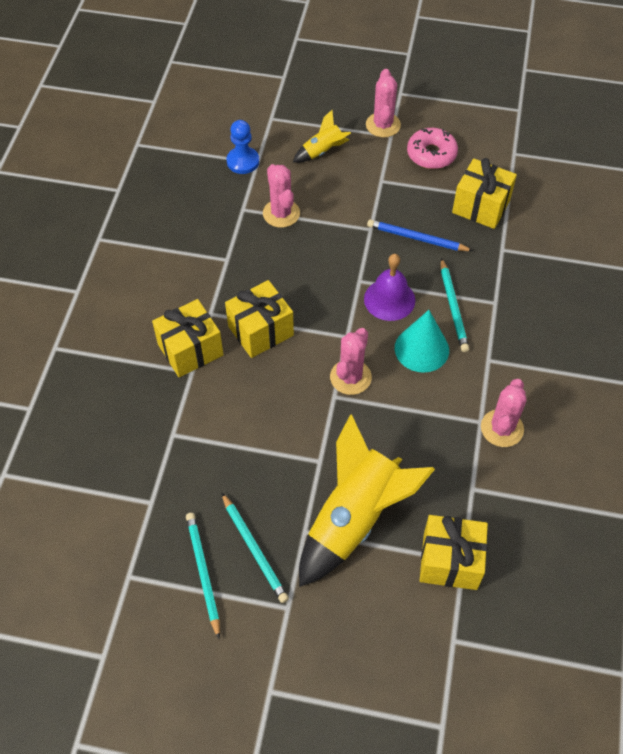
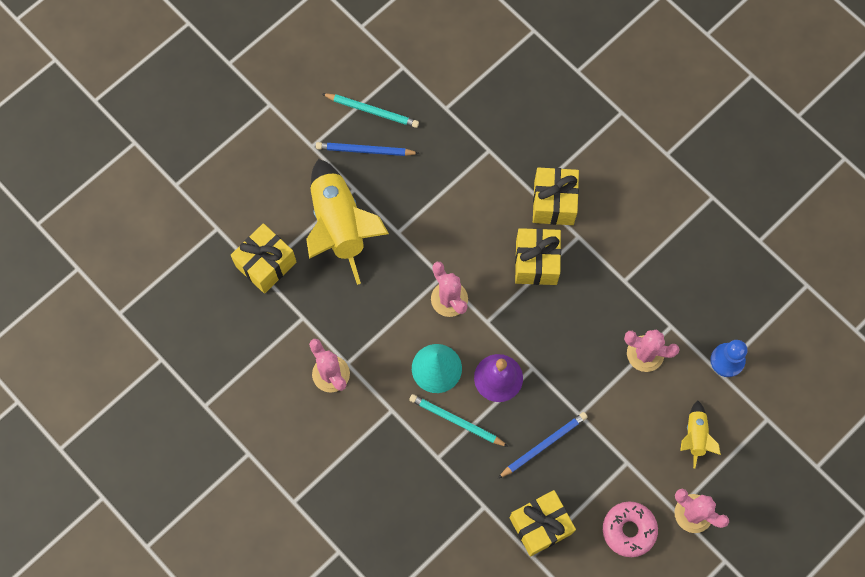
camera: 125 degrees right, 15 degrees up
(254, 549) = (365, 150): turquoise pencil -> blue pencil

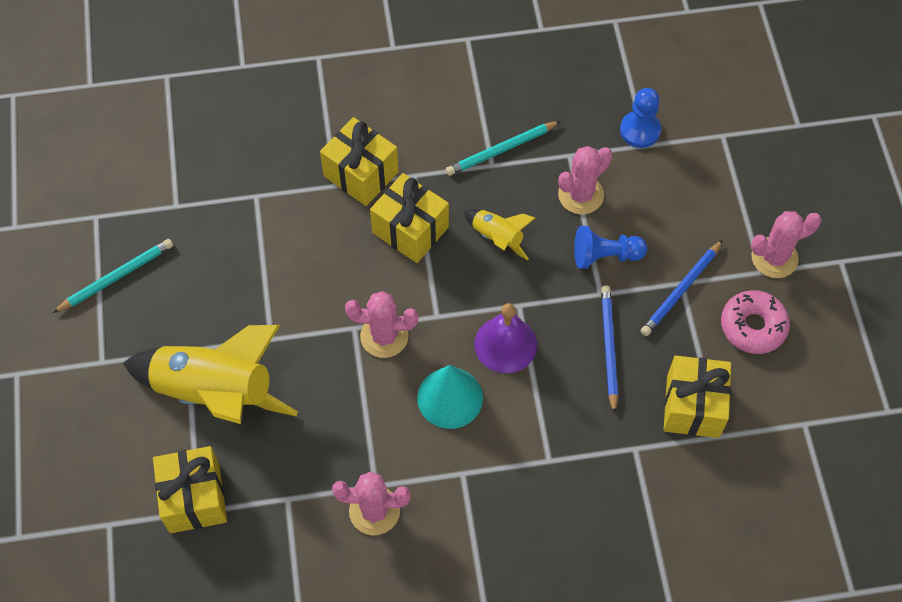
camera: 55 degrees left, 10 degrees down
(365, 150) = (154, 312): blue pencil -> blue pencil (681, 290)
(456, 421) = (522, 415): turquoise pencil -> turquoise pencil (501, 150)
(610, 399) = (605, 256): none -> blue pawn
(695, 436) = (696, 206): yellow rocket -> yellow rocket (497, 238)

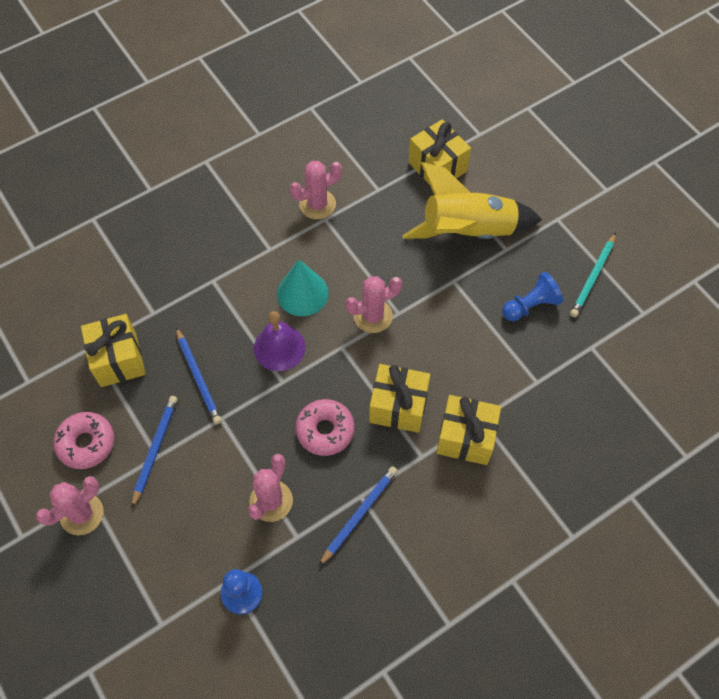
camera: 155 degrees right, 0 degrees up
(497, 238) = (325, 430): yellow rocket -> pink donut
(501, 150) = (359, 515): turquoise pencil -> blue pencil
(605, 256) = (229, 453): blue pawn -> blue pawn (530, 305)

